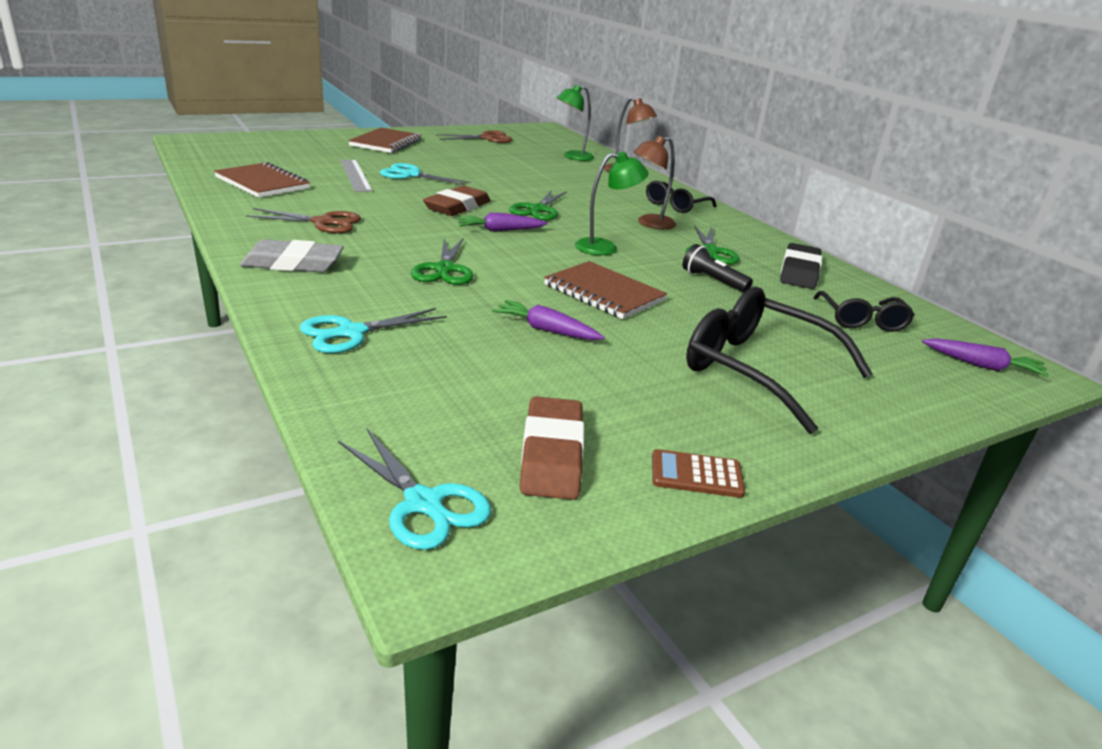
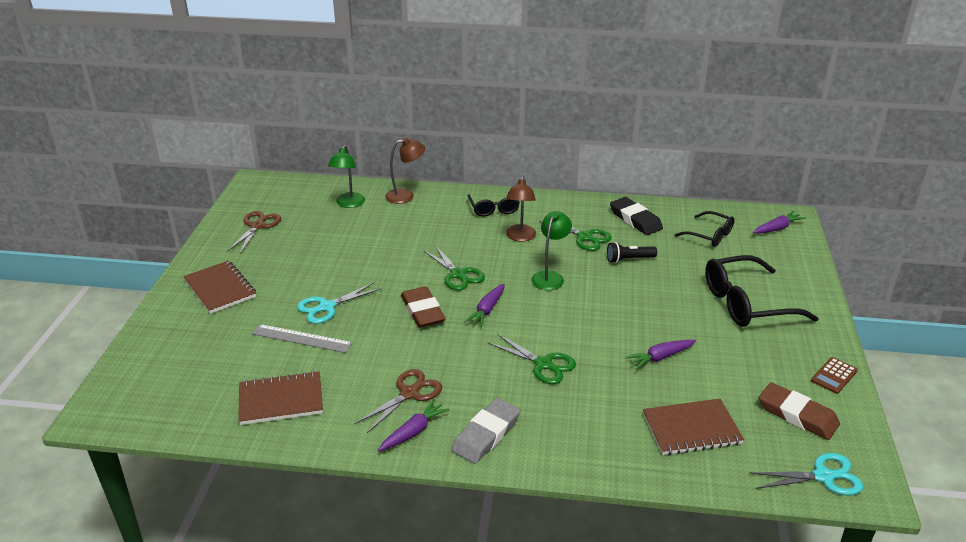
camera: 50 degrees left, 5 degrees up
(266, 234) = (413, 432): none -> purple carrot
(351, 333) = (621, 441): turquoise scissors -> none
(604, 293) = (621, 311): brown notebook -> brown notebook (691, 429)

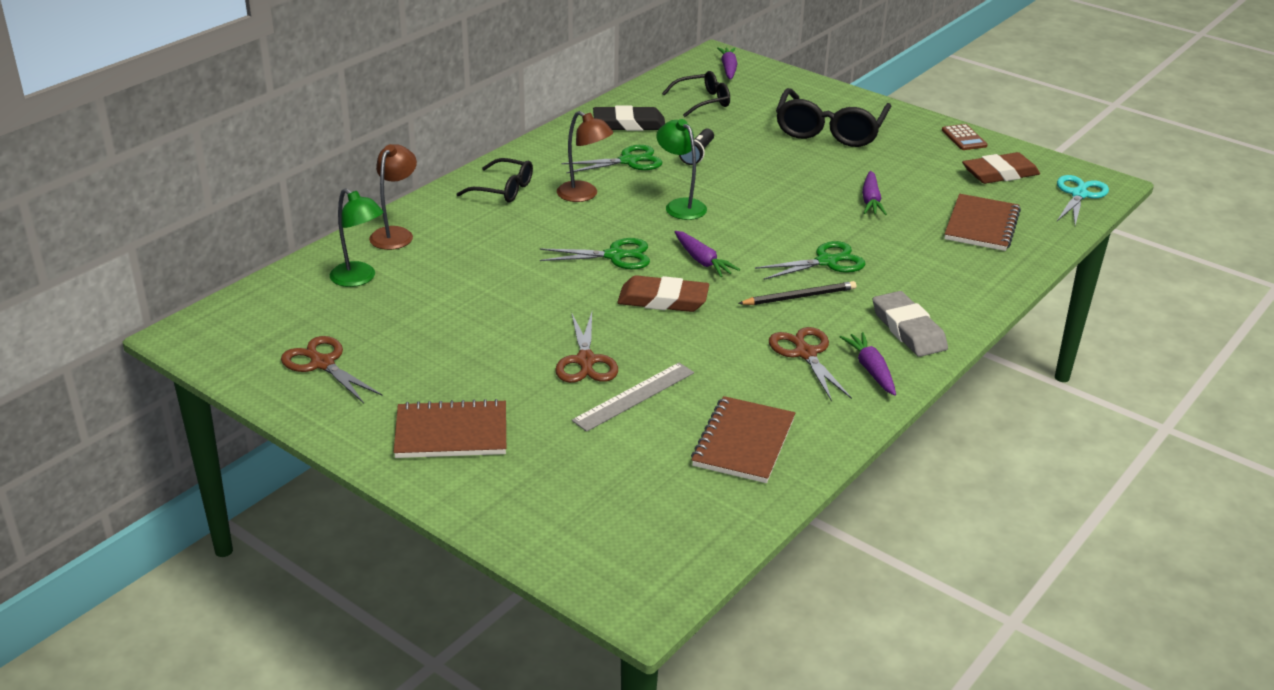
camera: 60 degrees left, 0 degrees up
(327, 307) = (585, 361): turquoise scissors -> brown scissors
(481, 367) = (799, 297): none -> black pencil

